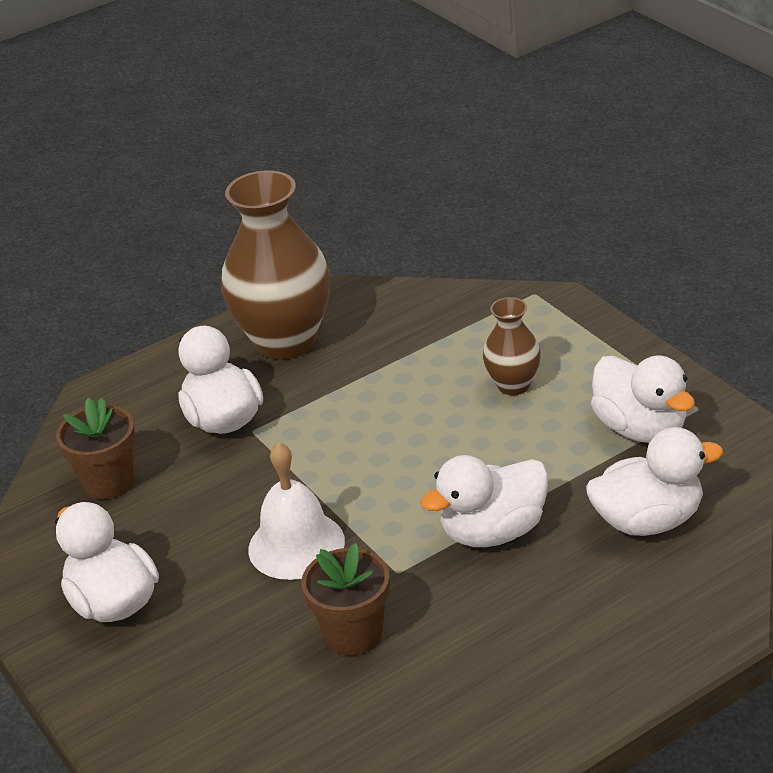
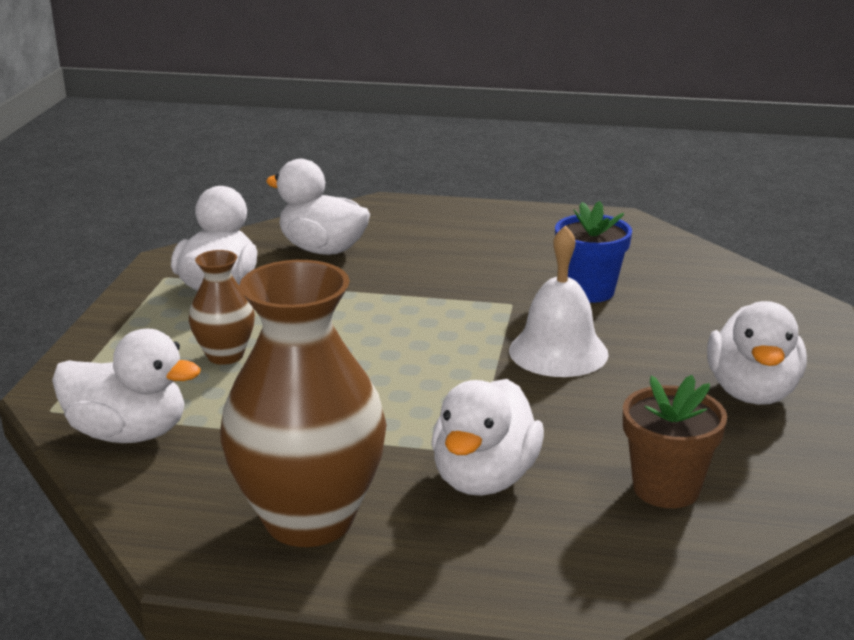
camera: 140 degrees left, 10 degrees down
(354, 634) = (589, 291): brown flower pot -> blue flower pot
(493, 532) = (416, 290): white duck -> white duck (129, 433)

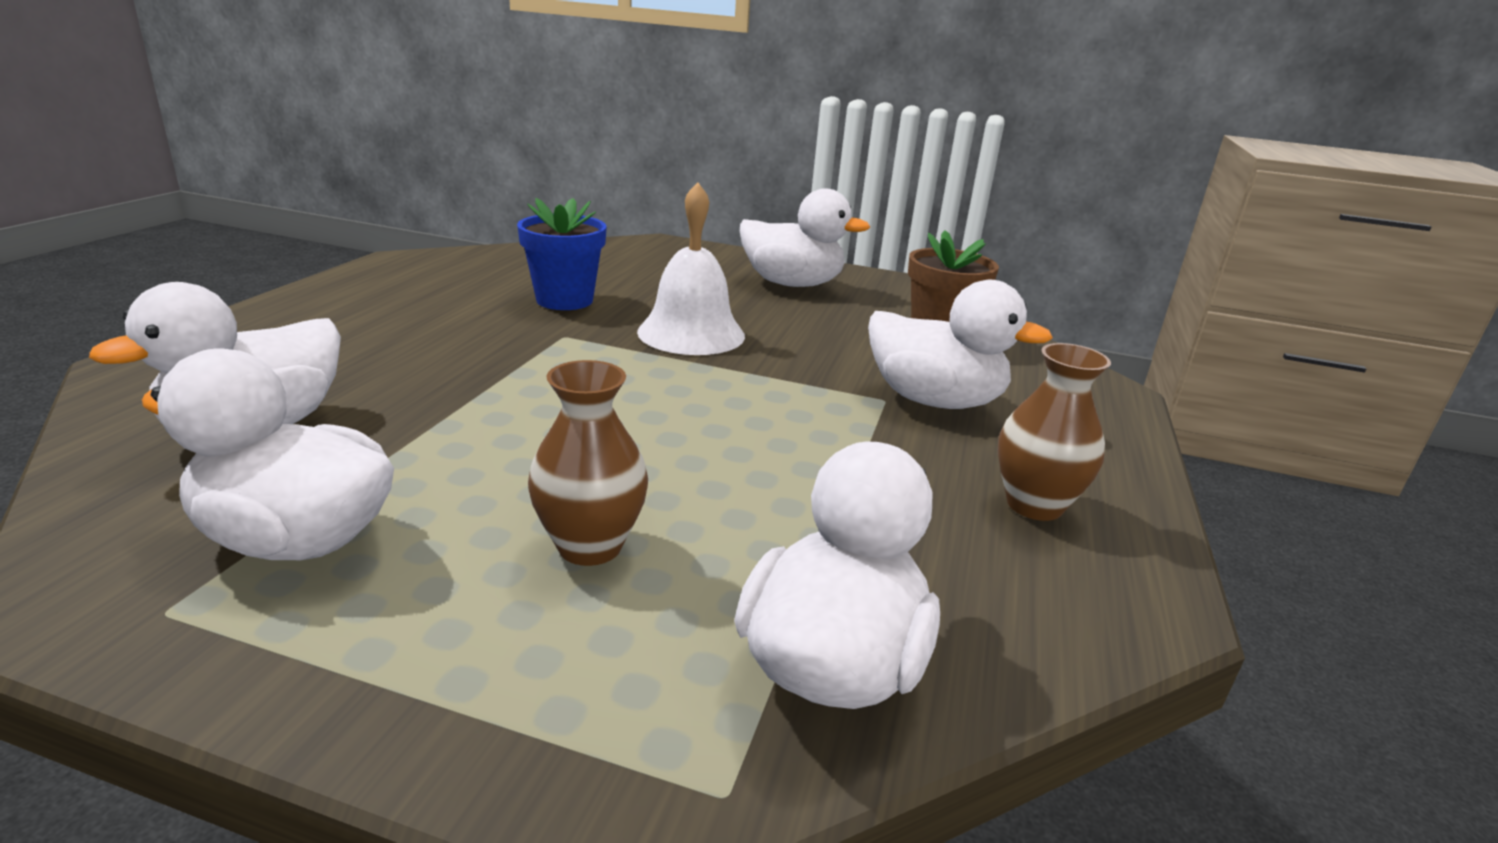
camera: 85 degrees left, 0 degrees up
(309, 519) = (1034, 505): brown vase -> brown vase, size x0.51

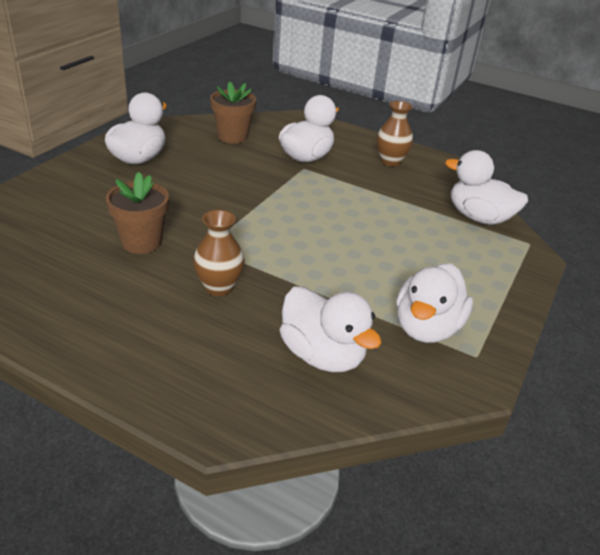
camera: 80 degrees left, 10 degrees up
(564, 300) = (141, 242): blue flower pot -> brown flower pot
(590, 546) = (424, 255): brown vase -> brown vase (219, 287)
(691, 333) = (213, 204): white bell -> none

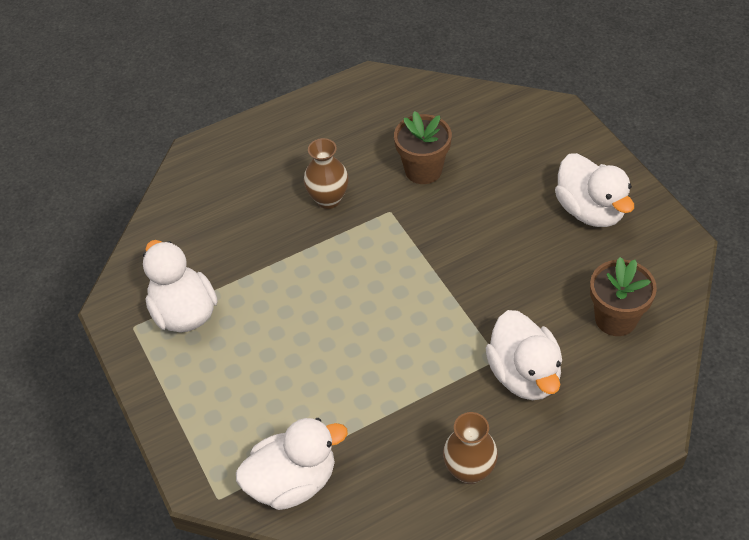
camera: 130 degrees right, 15 degrees up
(322, 355) = (210, 229): white duck -> none

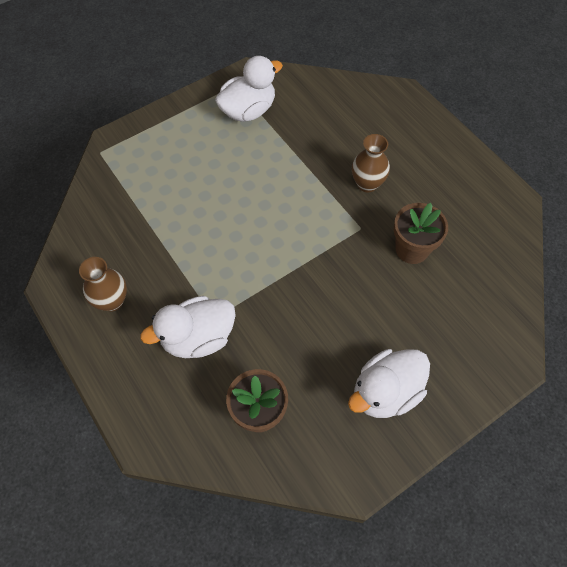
camera: 80 degrees right, 10 degrees up
(293, 482) = (109, 191): white duck -> none

